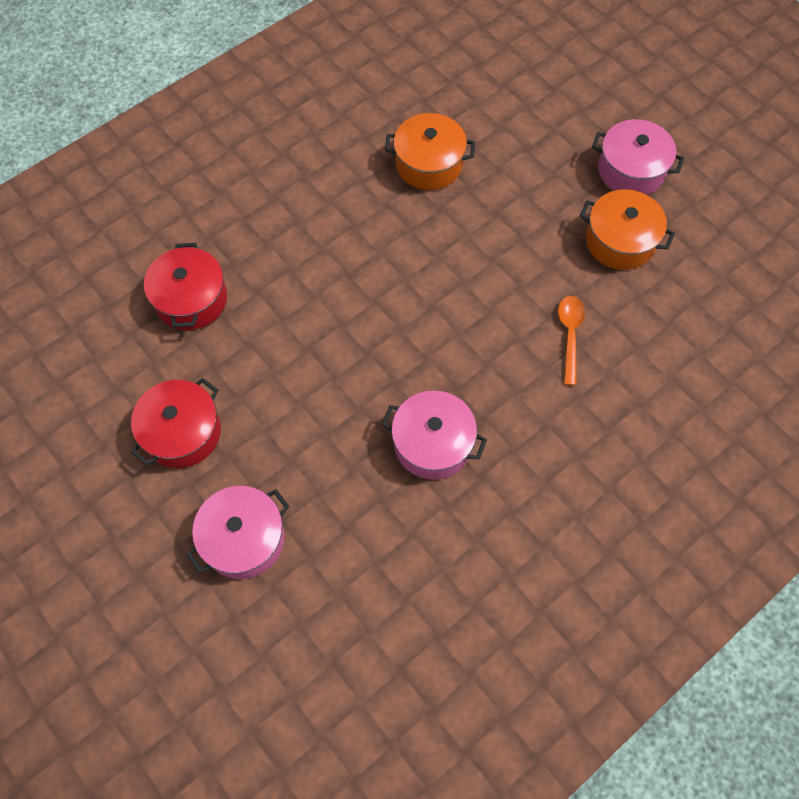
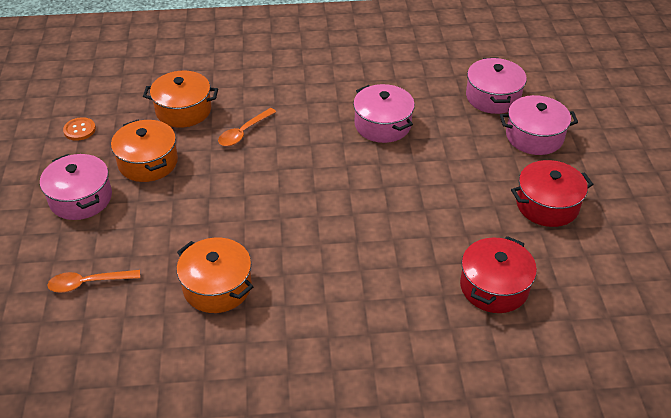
camera: 145 degrees left, 20 degrees down
(332, 585) = (493, 97): none -> pink pot
(531, 109) = (88, 283): none -> orange spoon
(662, 325) = (183, 110): none -> orange pot
(729, 236) = (79, 130): none -> orange button

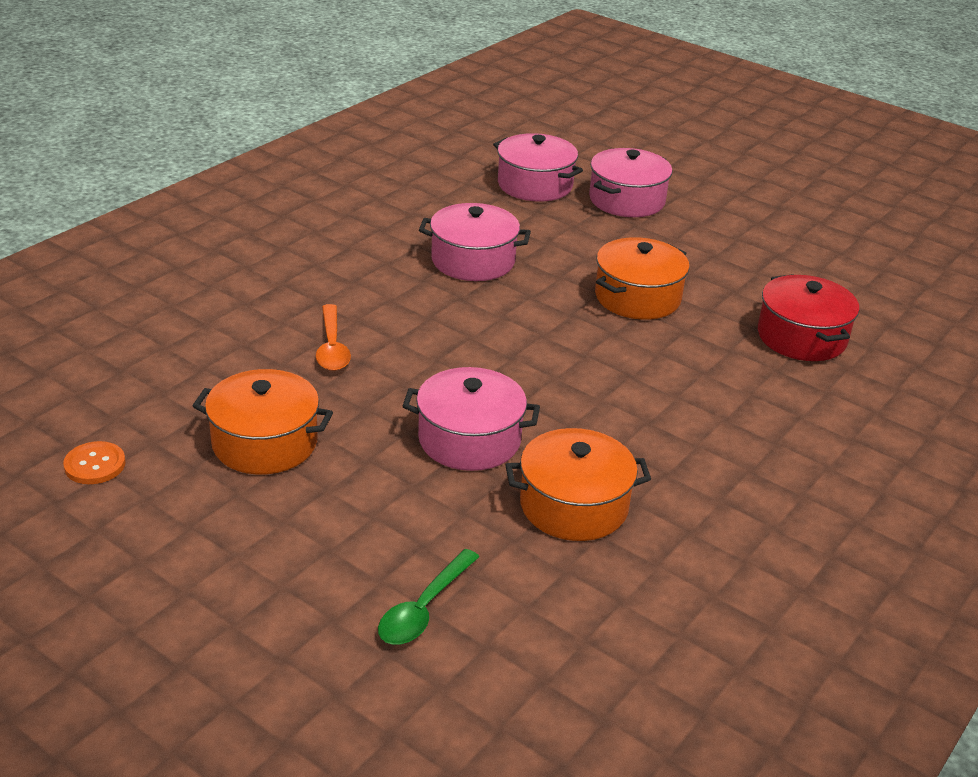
camera: 50 degrees left, 10 degrees down
(81, 198) = (243, 534): pink pot -> pink pot (469, 439)
(88, 283) = (424, 608): orange spoon -> green spoon
(183, 110) = (211, 365): orange pot -> orange pot (637, 297)
(547, 205) = (730, 249): red pot -> none

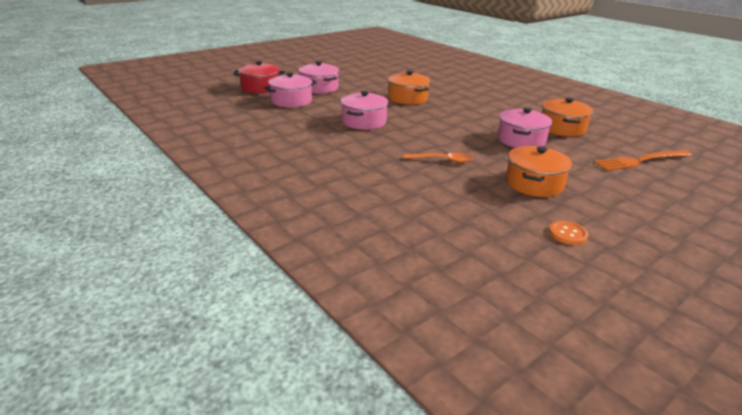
camera: 75 degrees left, 5 degrees down
(424, 608) = (641, 161): green spoon -> orange fork
(801, 337) = (442, 81): red pot -> red pot (261, 88)

